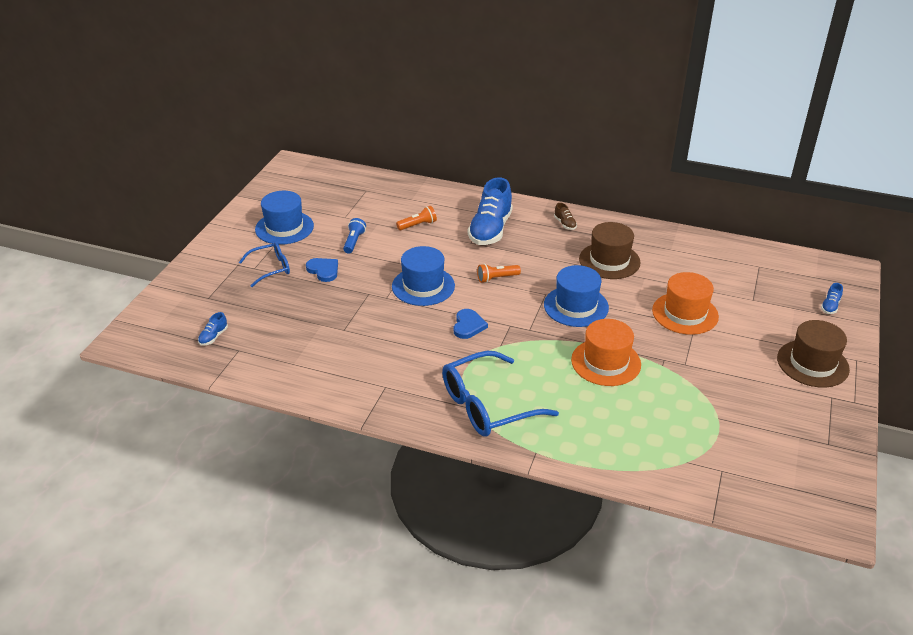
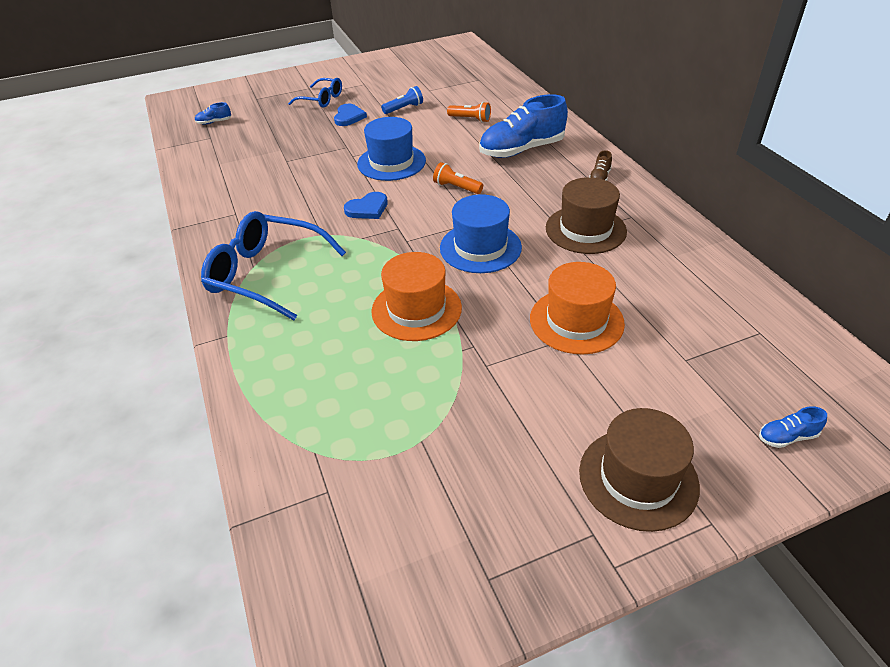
camera: 50 degrees right, 5 degrees up
(284, 228) = (378, 79): blue hat -> none

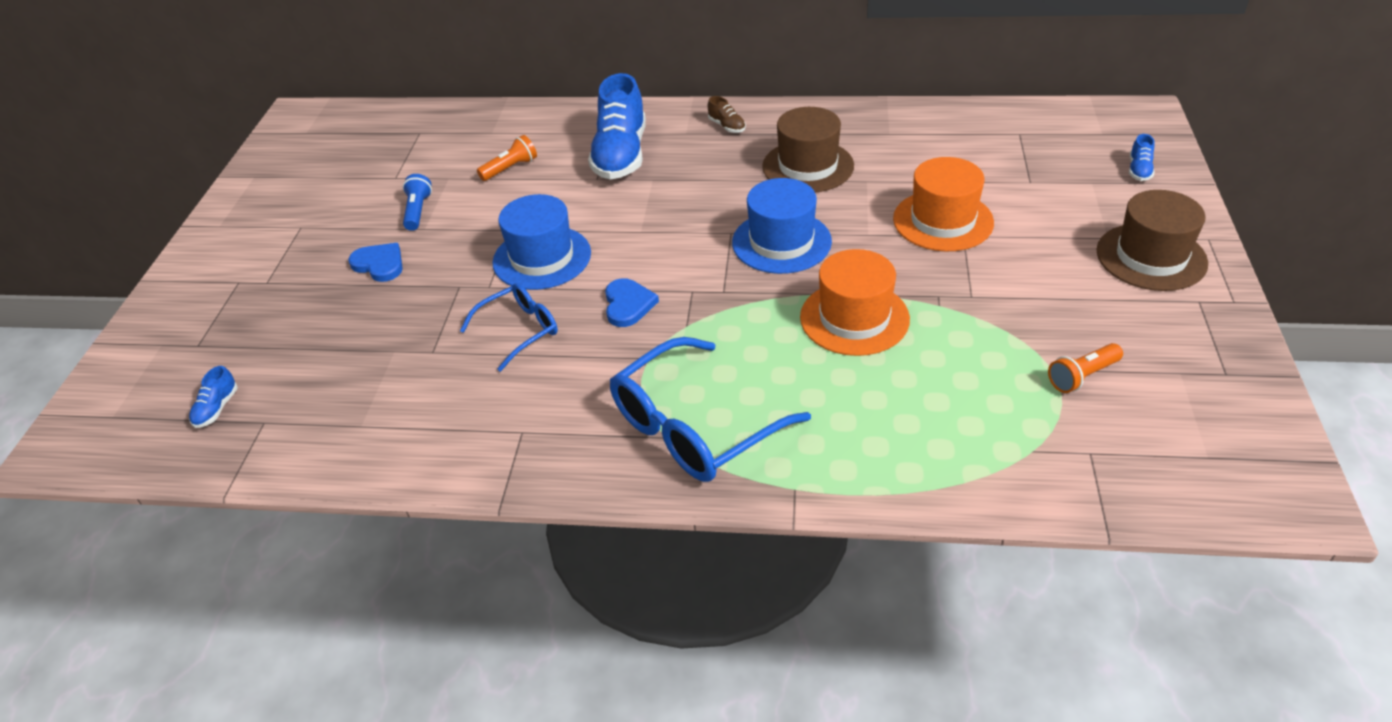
camera: 60 degrees left, 0 degrees up
(321, 99) = (292, 278): blue glasses -> blue glasses (518, 331)
(456, 187) = (651, 224): orange flashlight -> orange flashlight (1082, 376)

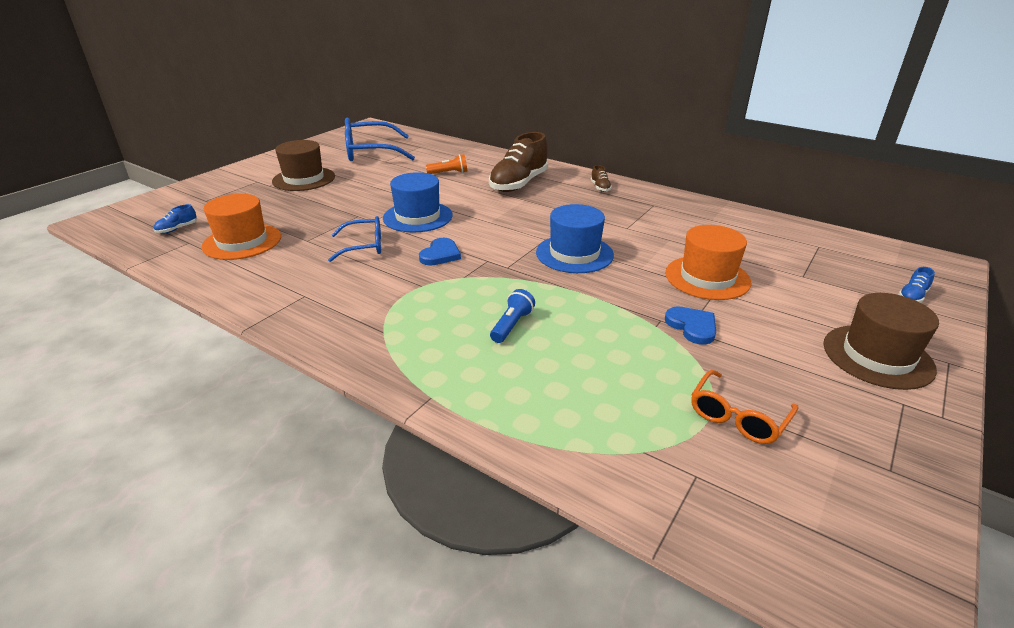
camera: 25 degrees right, 10 degrees down
(379, 264) = (330, 194): blue heart -> blue heart (692, 326)
(418, 211) = (378, 178): blue flashlight -> blue flashlight (512, 325)
(621, 155) = (518, 184): blue shoe -> brown shoe
(696, 426) = (408, 333): blue glasses -> blue glasses (371, 152)
(808, 166) = (634, 221): brown hat -> brown hat (304, 179)
(854, 318) = (582, 311): orange hat -> orange hat (242, 241)
(1082, 376) = (738, 416): orange flashlight -> orange glasses

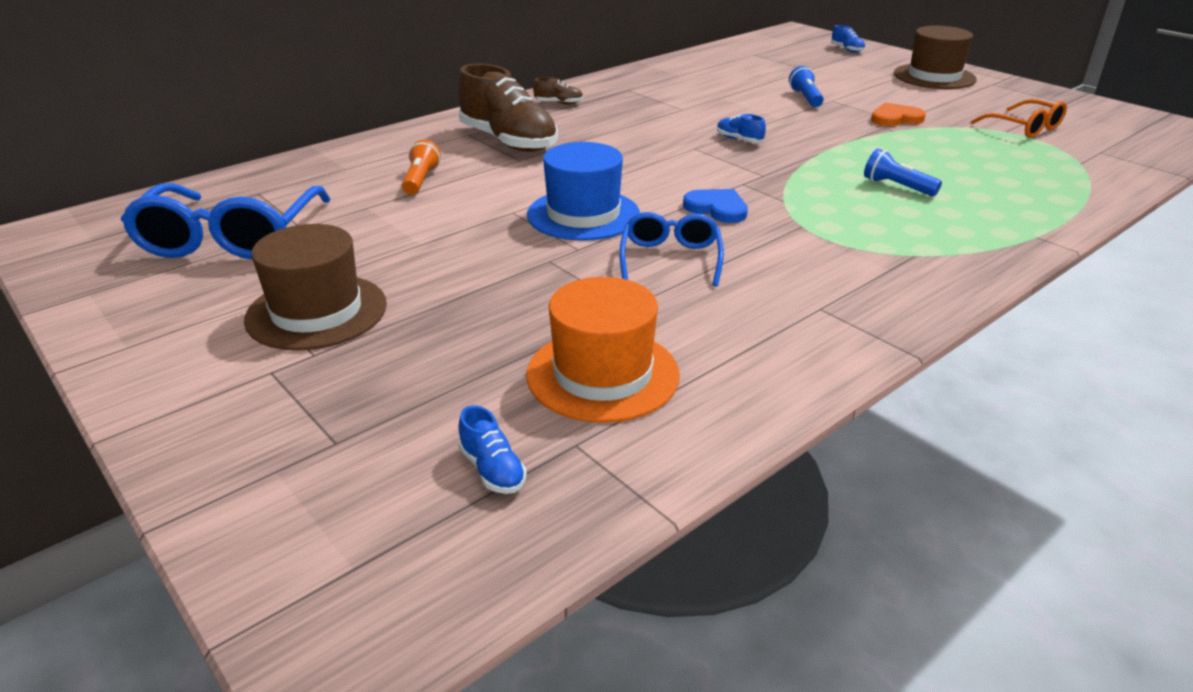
camera: 75 degrees left, 0 degrees up
(574, 254) = (739, 140): blue hat -> blue shoe
(692, 326) = (895, 118): blue heart -> orange heart
(707, 277) = (805, 98): orange hat -> blue flashlight

